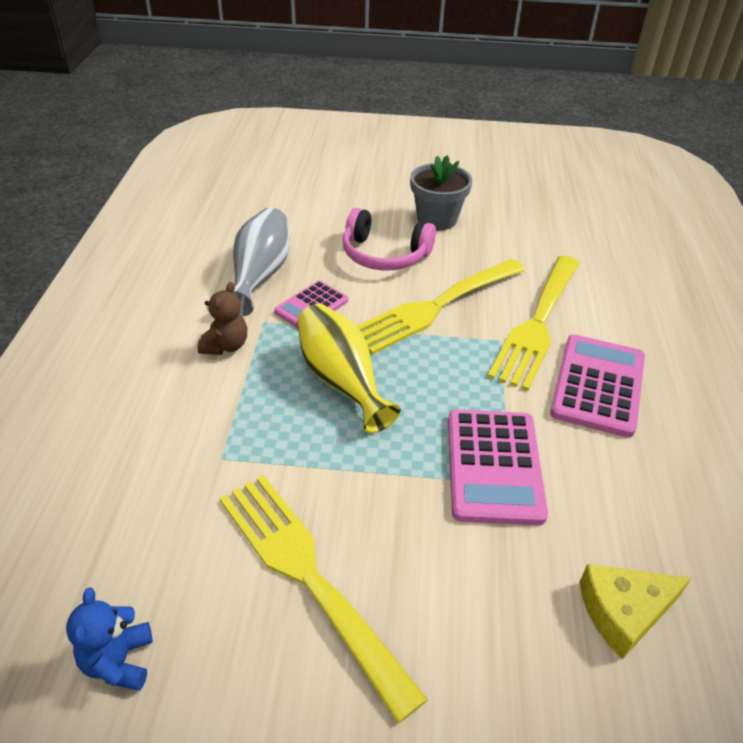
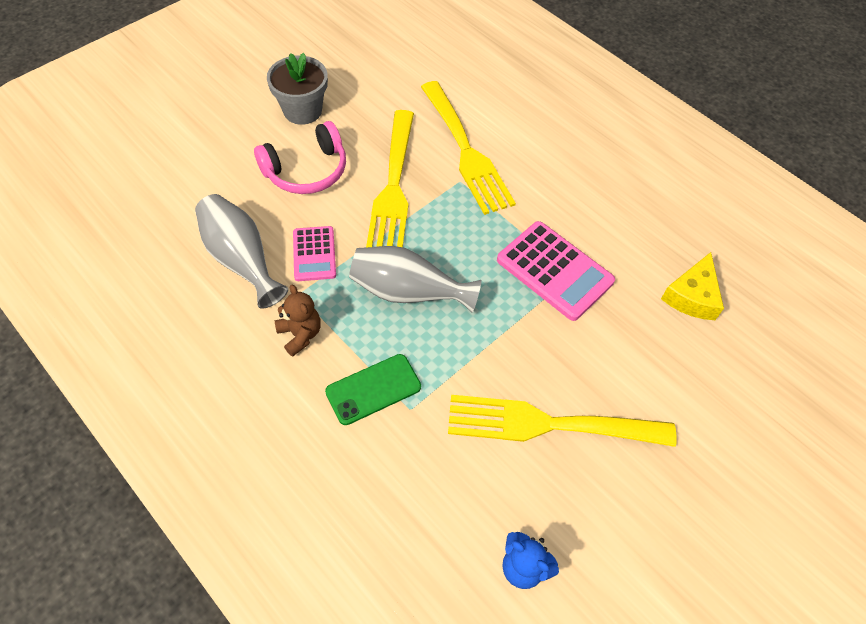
camera: 50 degrees left, 15 degrees up
(217, 421) = (373, 389): none -> green phone
(342, 380) = (408, 291): yellow vase -> grey vase
(598, 385) = (544, 170): pink calculator -> none

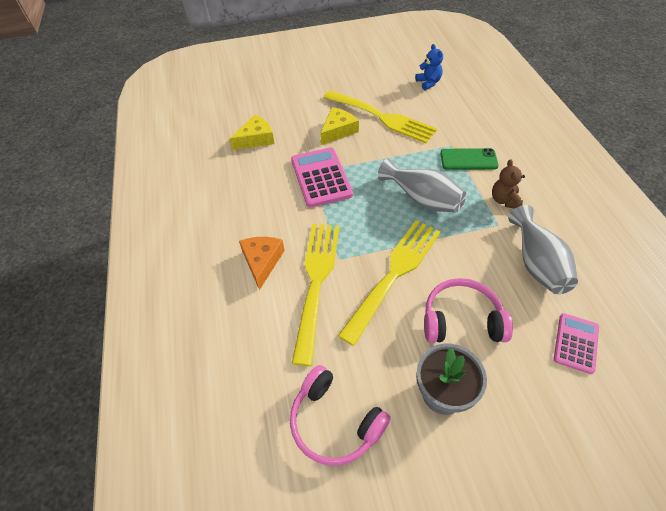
camera: 145 degrees left, 5 degrees down
(314, 254) = (478, 246): pink calculator -> pink calculator (575, 343)
(379, 65) = (334, 422): none -> pink headphones
(534, 149) = (262, 262): none -> orange cheese
(594, 363) = (338, 131): none -> yellow cheese

